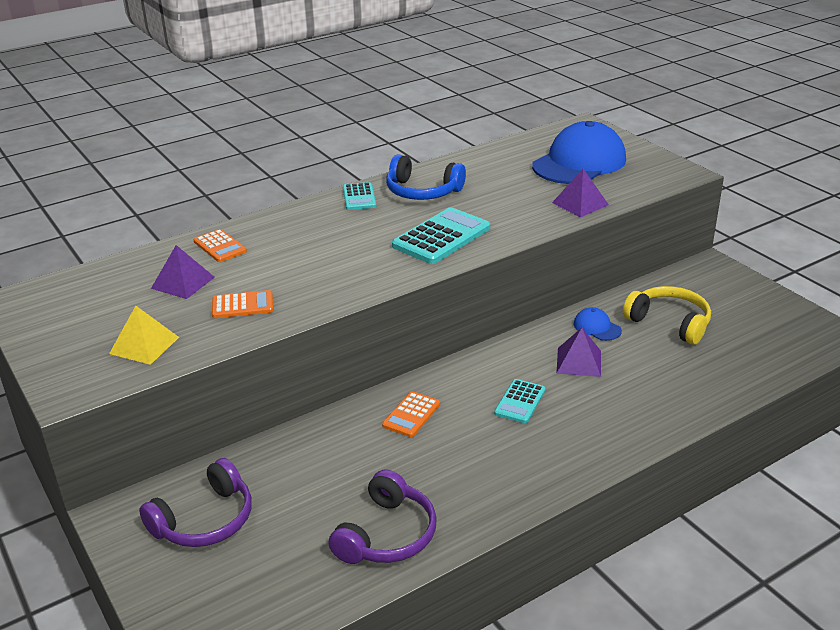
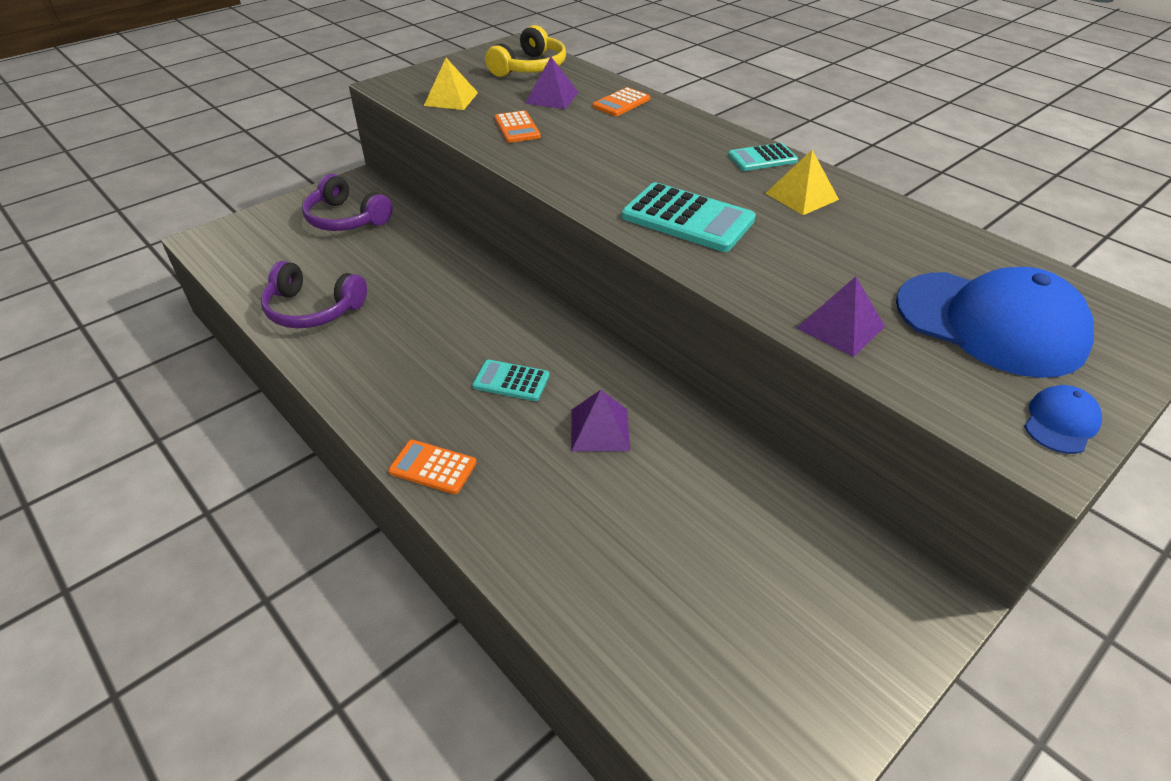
camera: 80 degrees right, 10 degrees up
(411, 415) = (482, 306): orange calculator -> orange calculator (433, 467)
(422, 191) = (801, 196): blue headphones -> yellow pyramid
(597, 327) = (685, 446): blue cap -> blue cap (1060, 422)
(669, 323) = (722, 530): yellow headphones -> yellow headphones (530, 67)

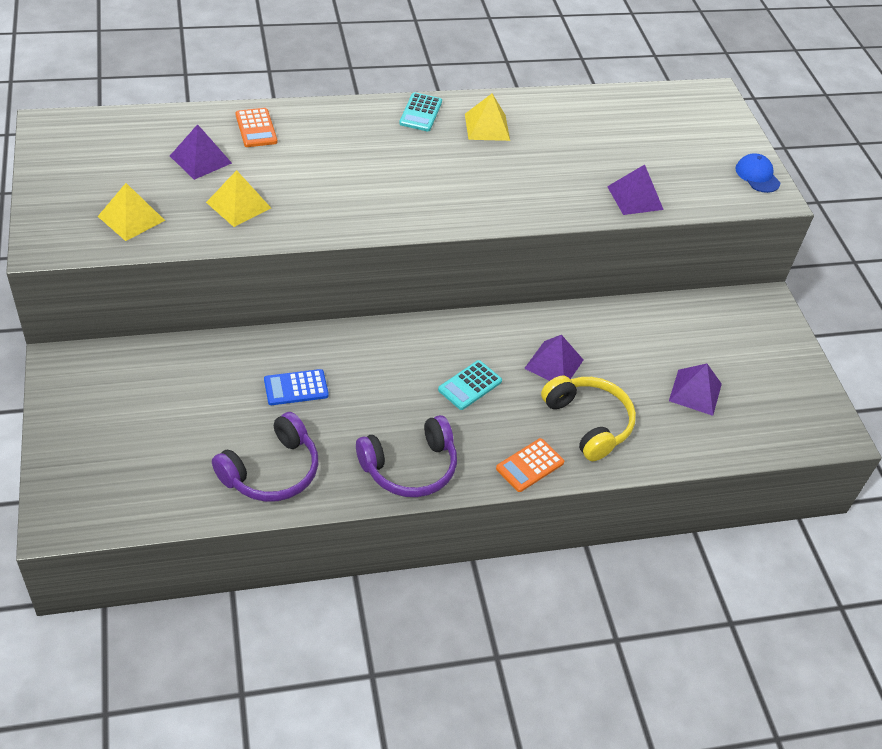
camera: 65 degrees left, 5 degrees up
(346, 219) = (131, 397): purple headphones -> purple headphones (410, 467)
(418, 284) = (296, 388): none -> blue calculator
(517, 128) = (238, 205): orange calculator -> yellow pyramid
(530, 67) = (118, 142): yellow headphones -> yellow headphones (588, 423)
(677, 578) = (695, 392): none -> purple pyramid
(687, 219) = (469, 191): turquoise calculator -> none
(990, 324) = (672, 144): blue cap -> none

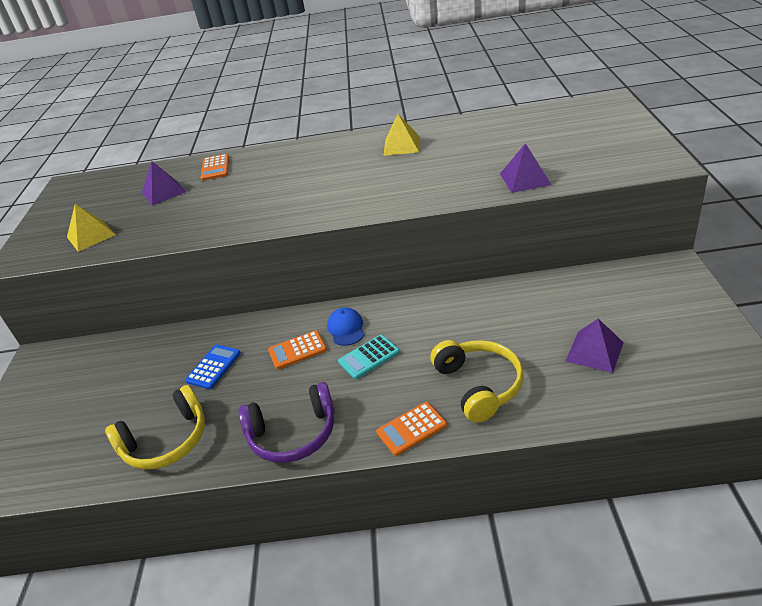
camera: 20 degrees right, 10 degrees down
(238, 205) = (177, 219): yellow pyramid -> none
(271, 471) = (166, 441): purple headphones -> yellow headphones
(296, 388) = (213, 367): blue calculator -> blue calculator turned 120 degrees clockwise
(388, 373) = (297, 350): none -> orange calculator
(420, 113) = (349, 143): turquoise calculator -> none
(554, 364) = (453, 334): purple pyramid -> none
(757, 176) = (648, 150): blue cap -> blue cap (346, 328)

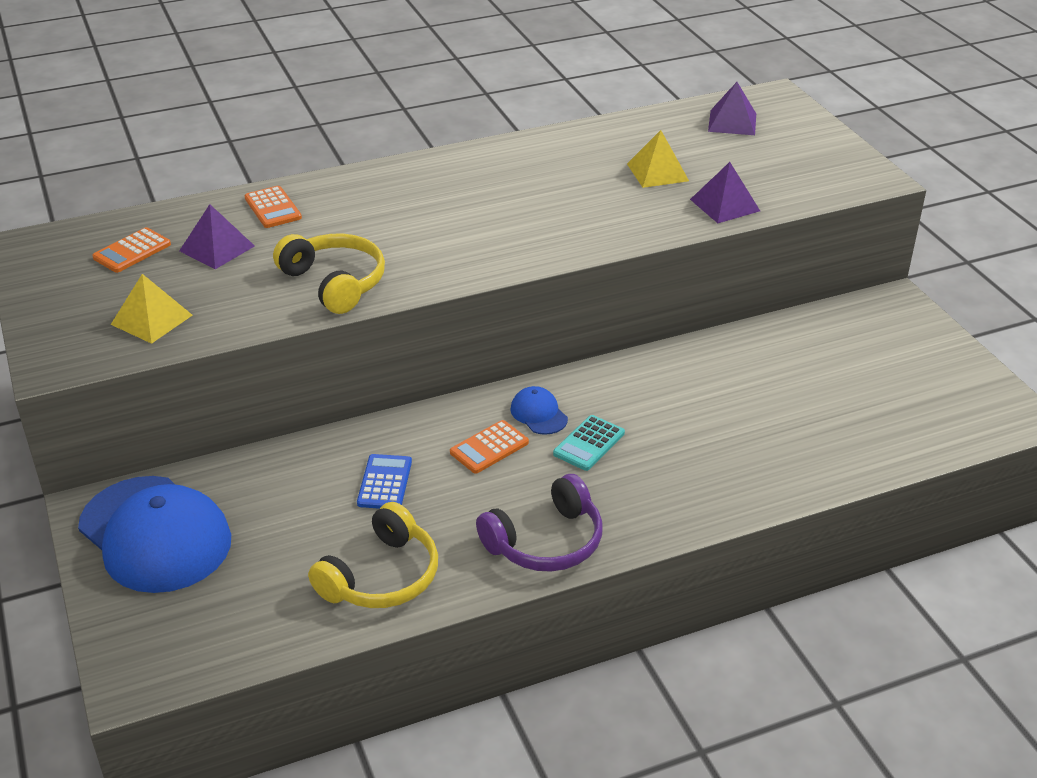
camera: 25 degrees left, 0 degrees up
(56, 382) = (155, 534): none -> blue cap
(401, 146) = (536, 165): yellow pyramid -> yellow pyramid (657, 172)
(411, 429) = (685, 513): orange calculator -> orange calculator (132, 251)
(479, 385) = (738, 457): yellow headphones -> yellow headphones (334, 283)
(594, 351) = (848, 404): purple pyramid -> purple pyramid (732, 122)

